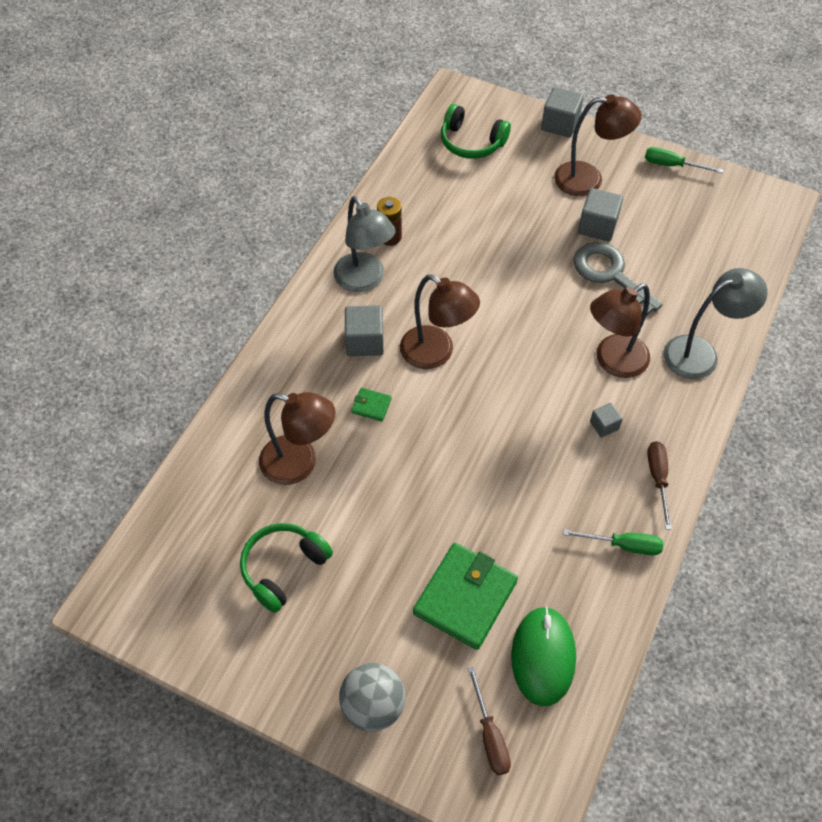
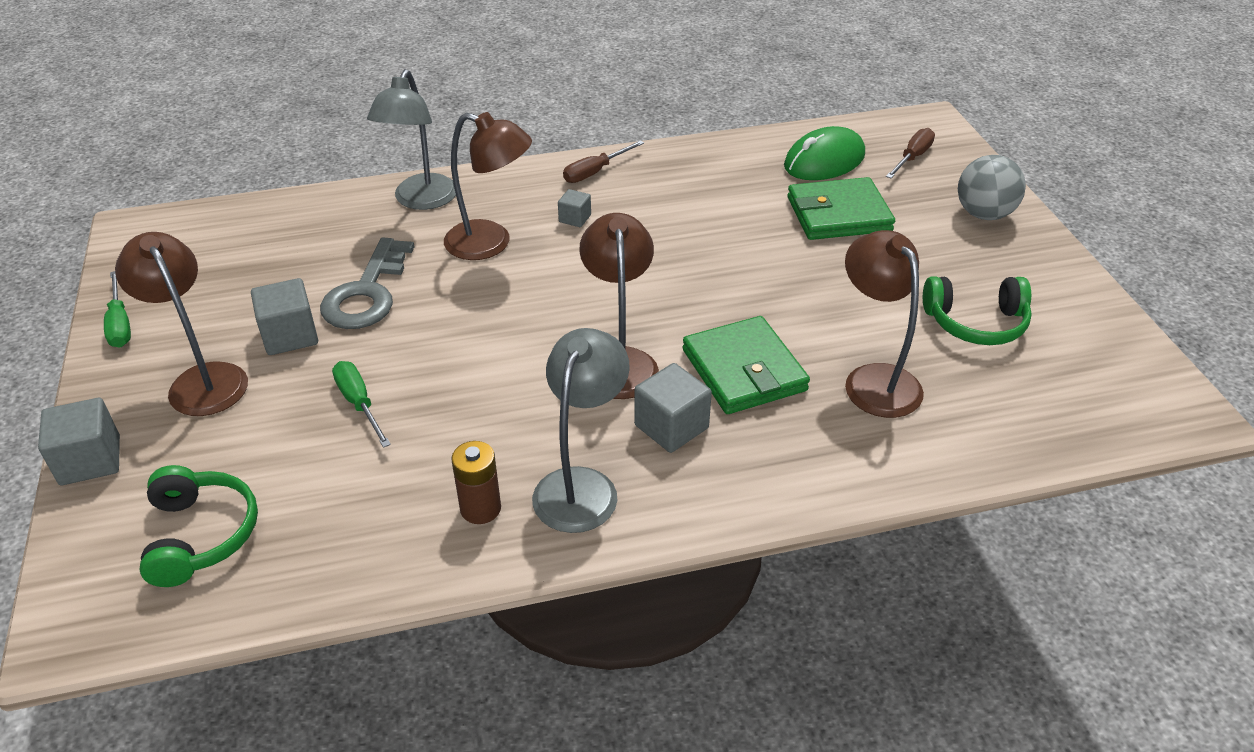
camera: 130 degrees left, 15 degrees down
(371, 406) = (744, 370): green wallet -> green wallet, size x2.30
(623, 545) = (681, 164): green screwdriver -> green screwdriver (359, 403)
(700, 353) = (421, 200): grey lamp -> grey lamp turned 105 degrees counterclockwise

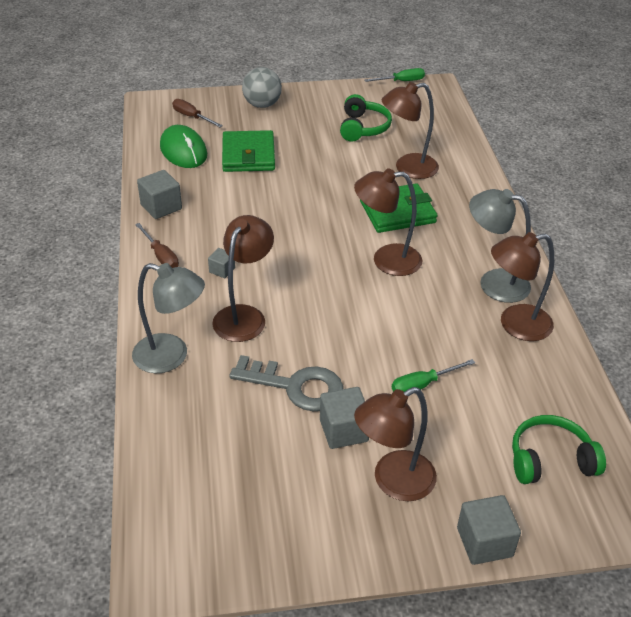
camera: 85 degrees left, 0 degrees up
(120, 324) = (315, 556): green screwdriver -> green screwdriver (401, 81)
(480, 508) = (515, 324): brown battery -> brown lamp
(671, 426) = (445, 244): grey cube -> grey cube (161, 207)

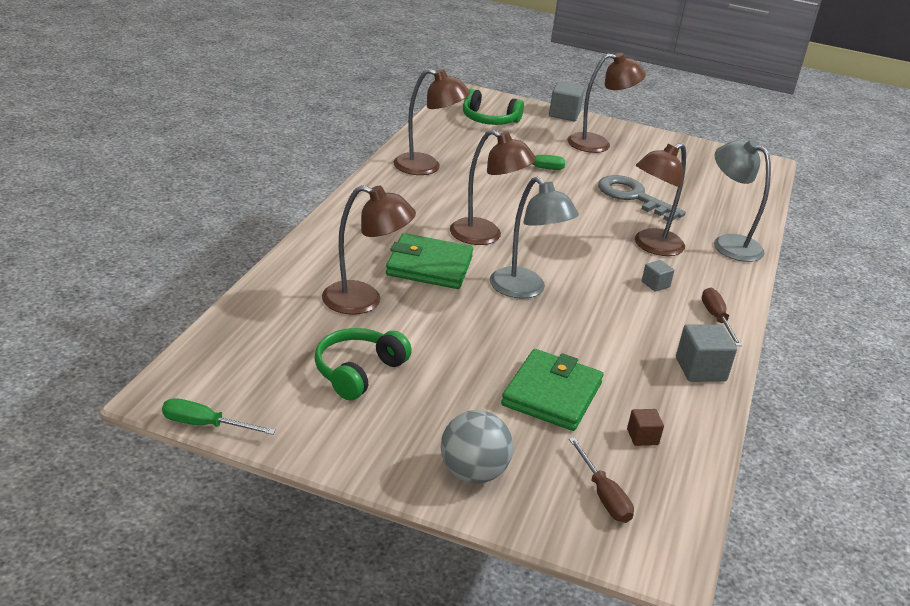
camera: 155 degrees left, 10 degrees down
(183, 151) = (642, 437): green mouse -> brown cube
(343, 430) = (613, 169): grey cube -> none
(494, 282) = (408, 191): grey lamp -> grey lamp (525, 290)

